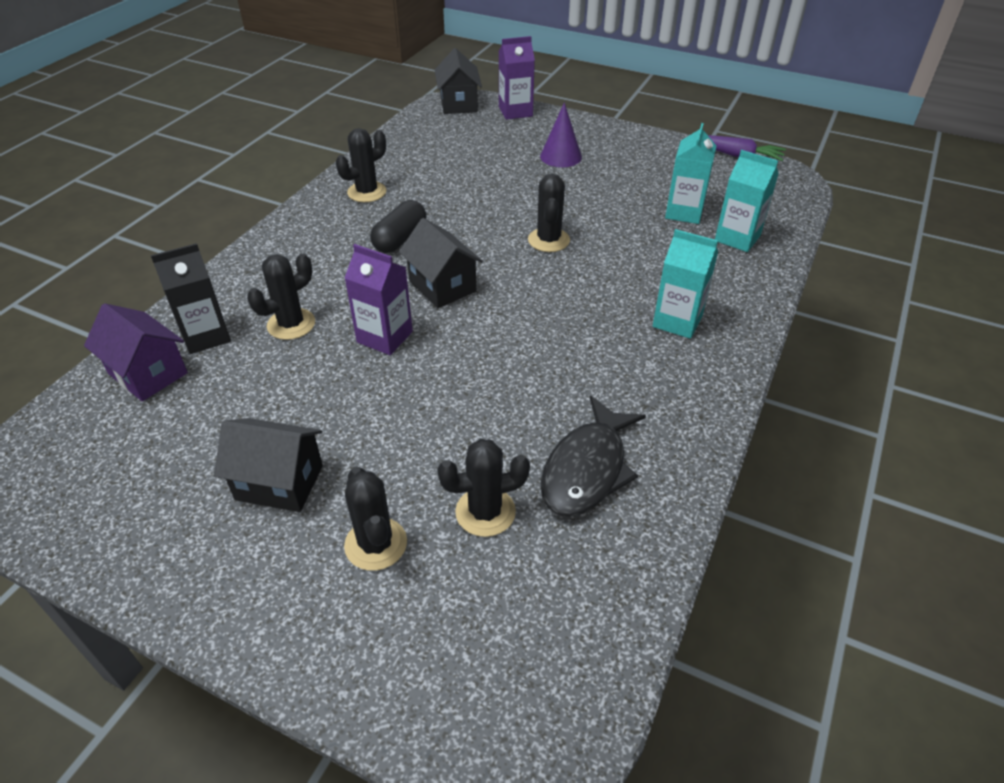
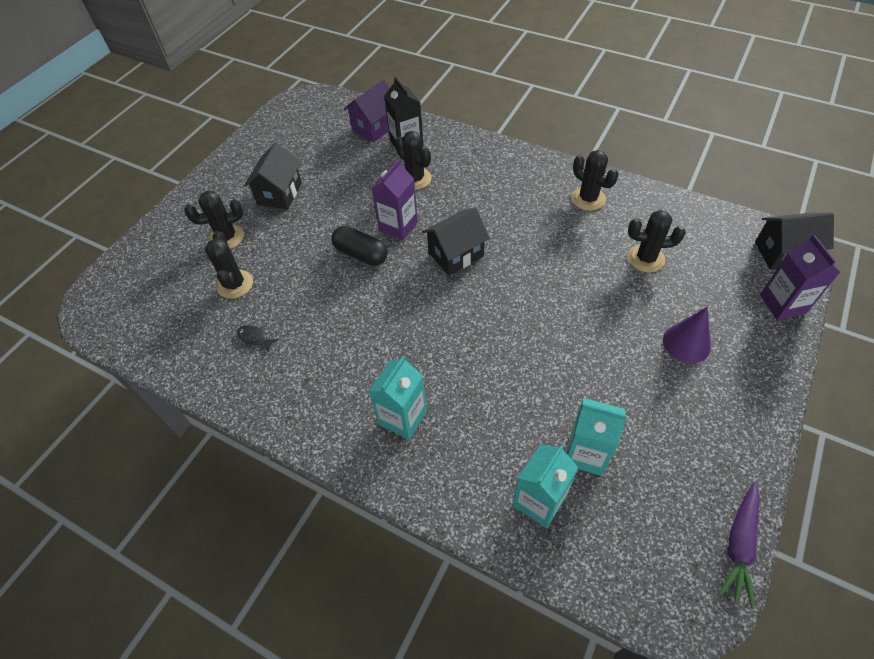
camera: 95 degrees right, 10 degrees up
(400, 239) = (519, 225): black capsule -> black capsule (361, 254)
(548, 240) = (524, 326): black cactus -> black cactus (646, 258)
(587, 469) = (255, 338): black fish -> black fish, size x0.41

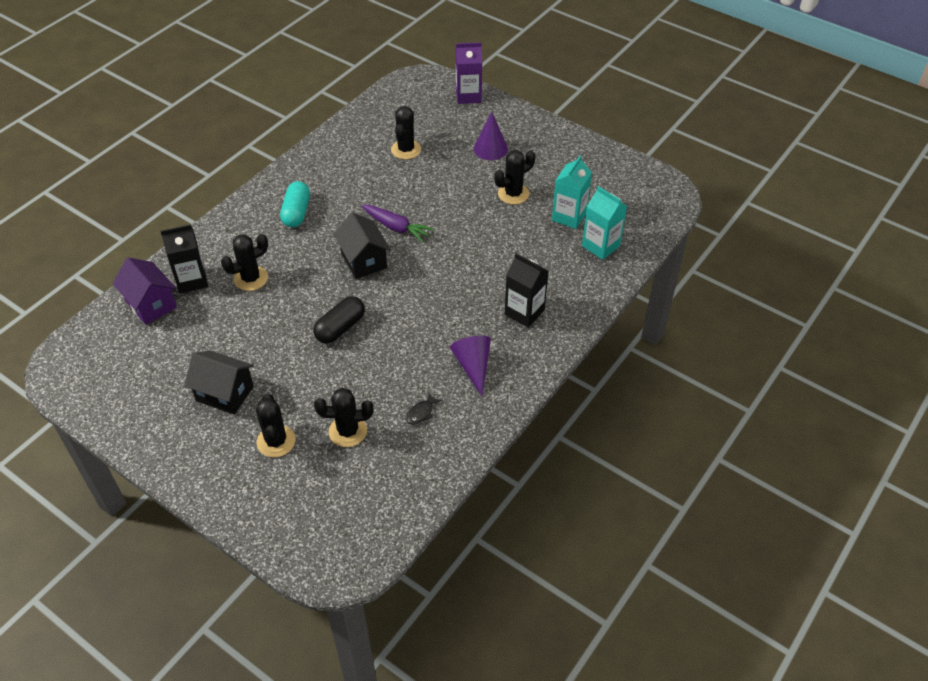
camera: 85 degrees left, 5 degrees down
(317, 375) = (473, 366): none -> purple cone
(398, 226) = (313, 297): purple carton -> none
(402, 417) = (524, 312): turquoise carton -> black carton
(511, 190) = (296, 212): none -> turquoise capsule
(588, 199) = (327, 167): black cactus -> black cactus (513, 194)
(739, 546) = (637, 164): purple carrot -> purple carrot (396, 227)
(783, 253) = (423, 82): black house -> none

